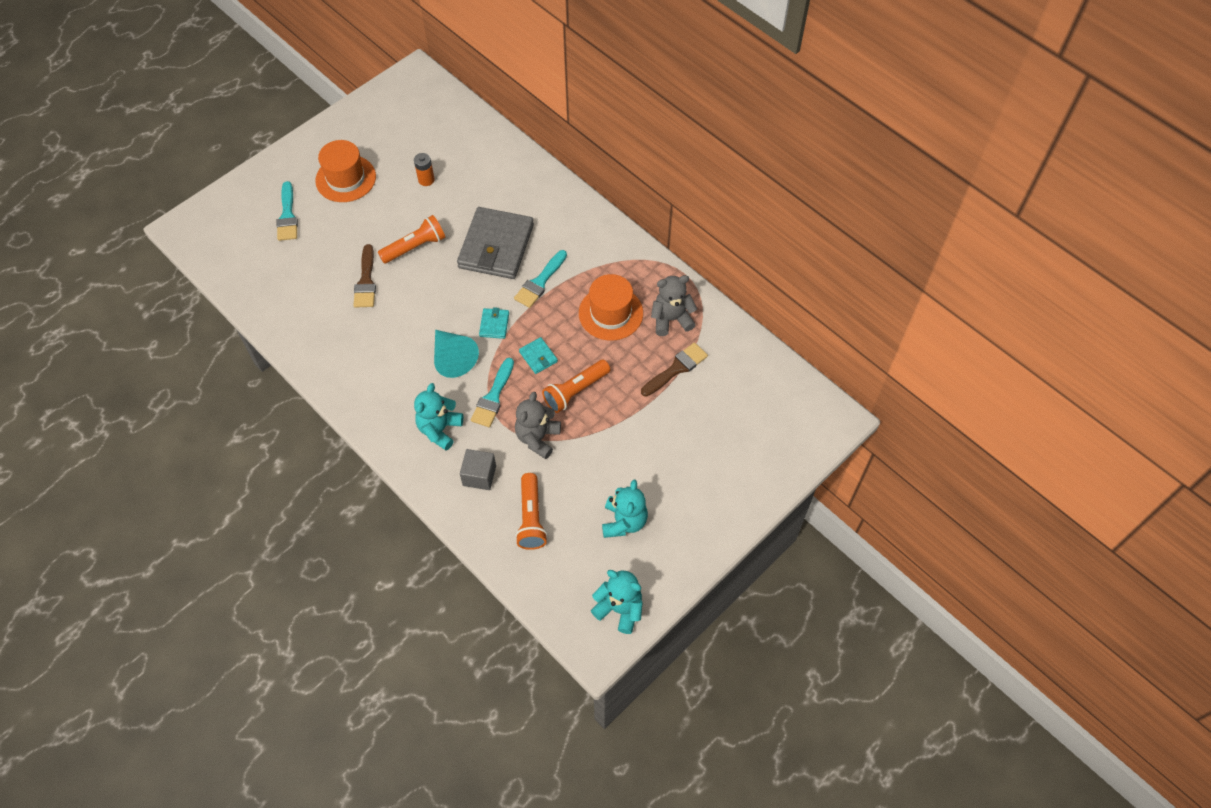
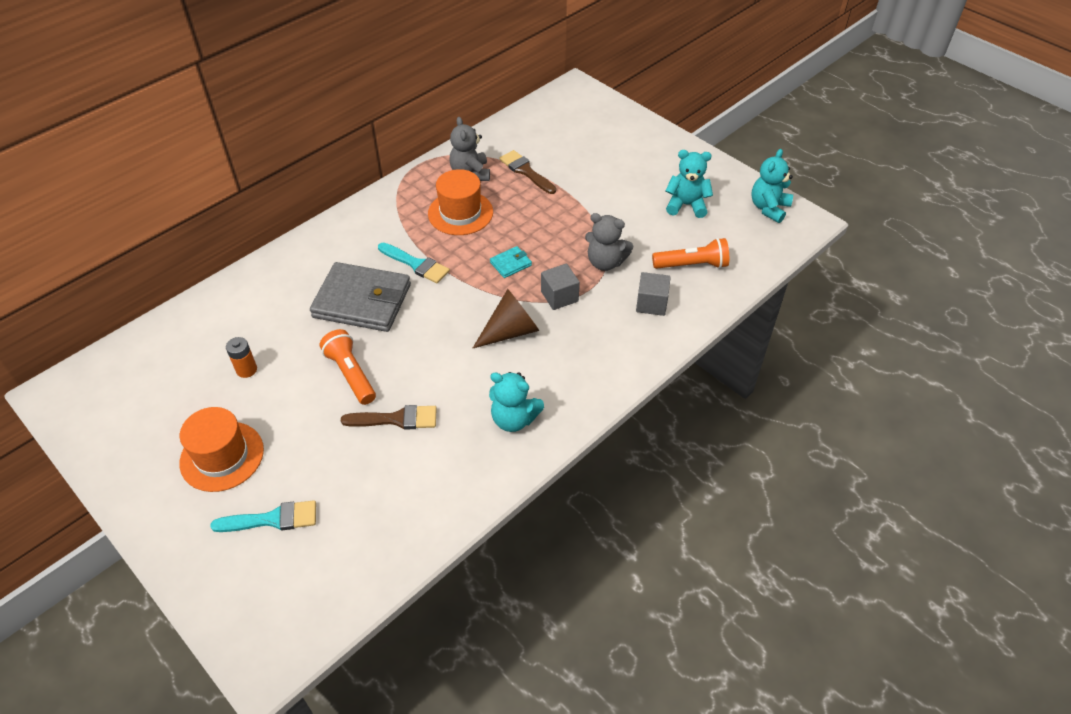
camera: 90 degrees left, 10 degrees down
(439, 429) = (600, 337): turquoise teddy bear -> turquoise teddy bear (514, 419)
(453, 358) = (510, 331): turquoise cone -> brown cone
(493, 397) = (559, 296): turquoise brush -> grey cube
(494, 324) = (468, 299): turquoise wallet -> none
(575, 391) = (551, 236): orange flashlight -> none

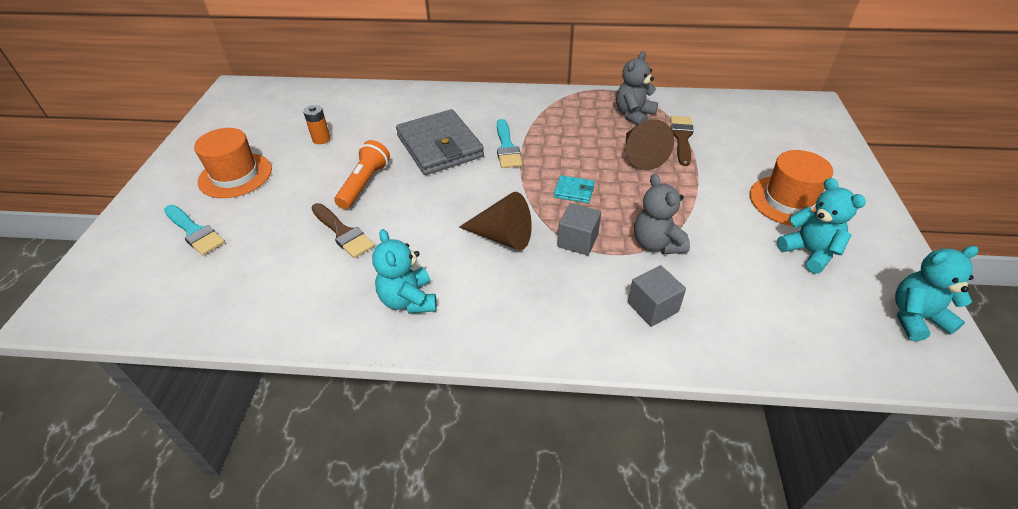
camera: 50 degrees right, 5 degrees down
(460, 213) = (587, 135): orange hat -> orange hat (789, 201)
(517, 204) = (641, 155): none -> brown cone
(692, 265) = (743, 306): orange flashlight -> none

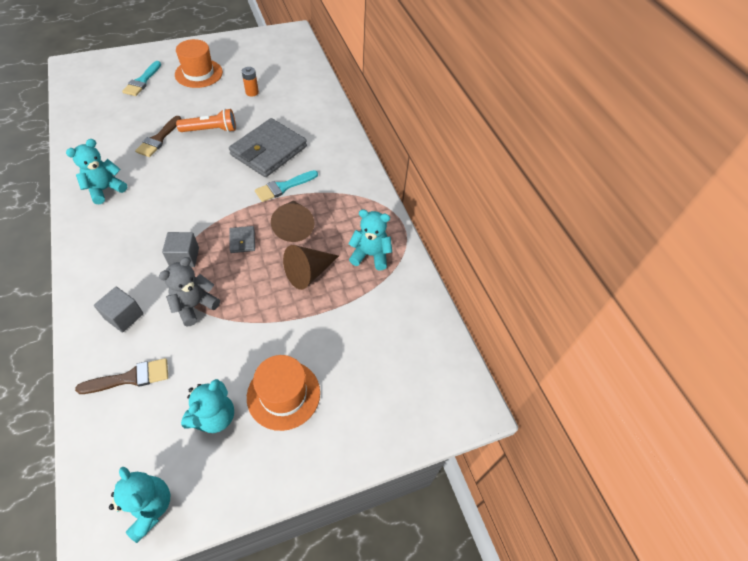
camera: 60 degrees right, 10 degrees up
(502, 237) = (177, 215): brown cone -> brown cone (293, 226)
(574, 191) = (242, 241): turquoise wallet -> grey wallet
(633, 115) = (370, 255): grey teddy bear -> turquoise teddy bear
(681, 138) = (350, 297): brown brush -> brown brush (130, 377)

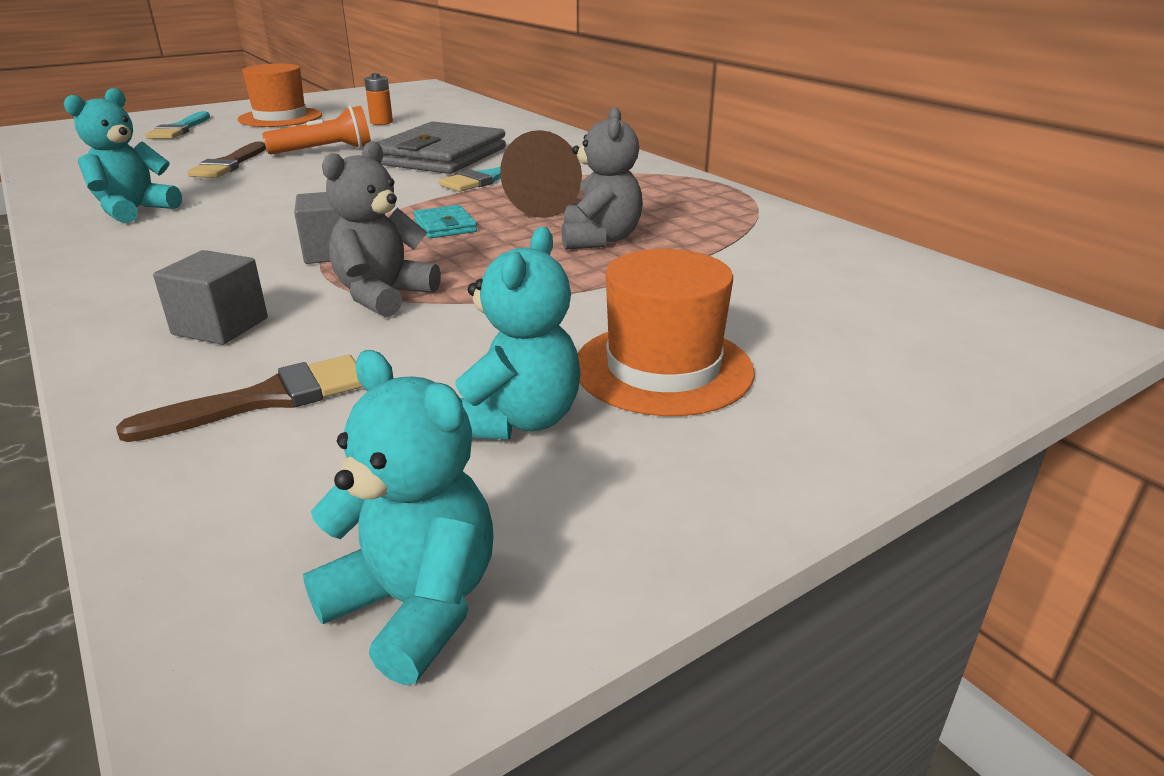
camera: 10 degrees left, 25 degrees down
(242, 241) = (445, 226): grey wallet -> turquoise wallet
(308, 273) = (600, 239): brown cone -> grey teddy bear
(370, 255) = (700, 213): turquoise teddy bear -> none

